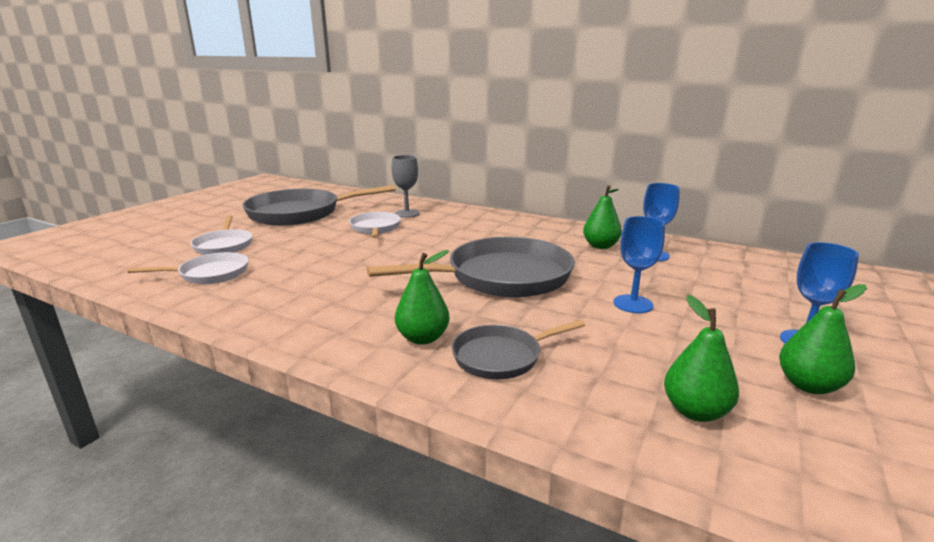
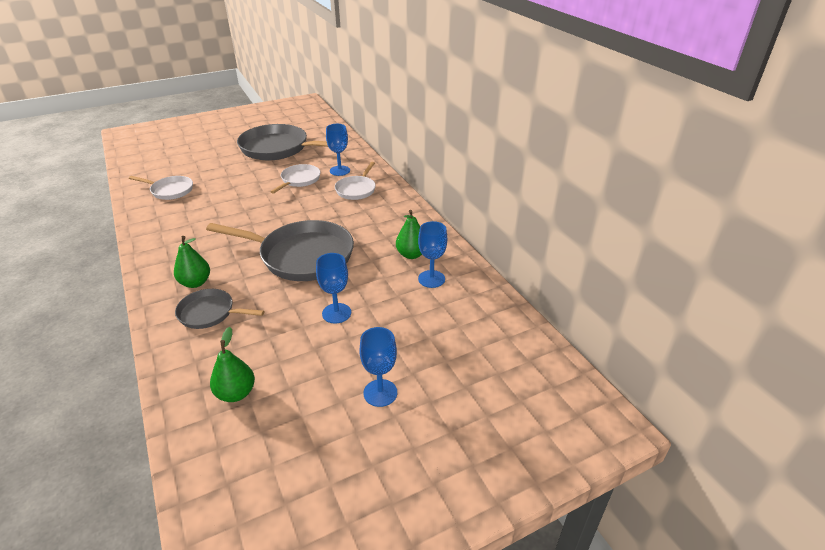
camera: 35 degrees right, 15 degrees up
(224, 245) = (203, 167): white pan -> white pan (356, 189)
(407, 213) = (340, 171): grey goblet -> blue goblet
(808, 385) = (319, 416): green pear -> none

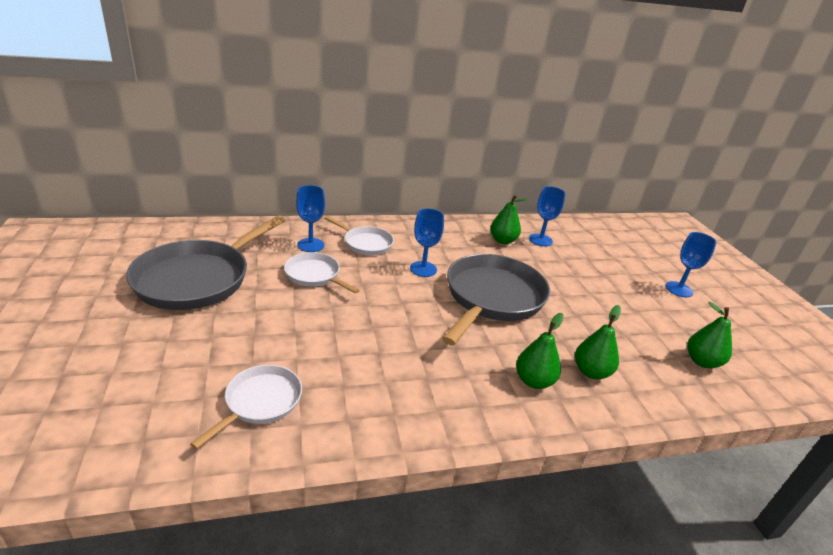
camera: 80 degrees left, 5 degrees down
(210, 313) = (591, 372): grey pan -> green pear
(336, 313) = (587, 292): blue goblet -> blue goblet (423, 269)

